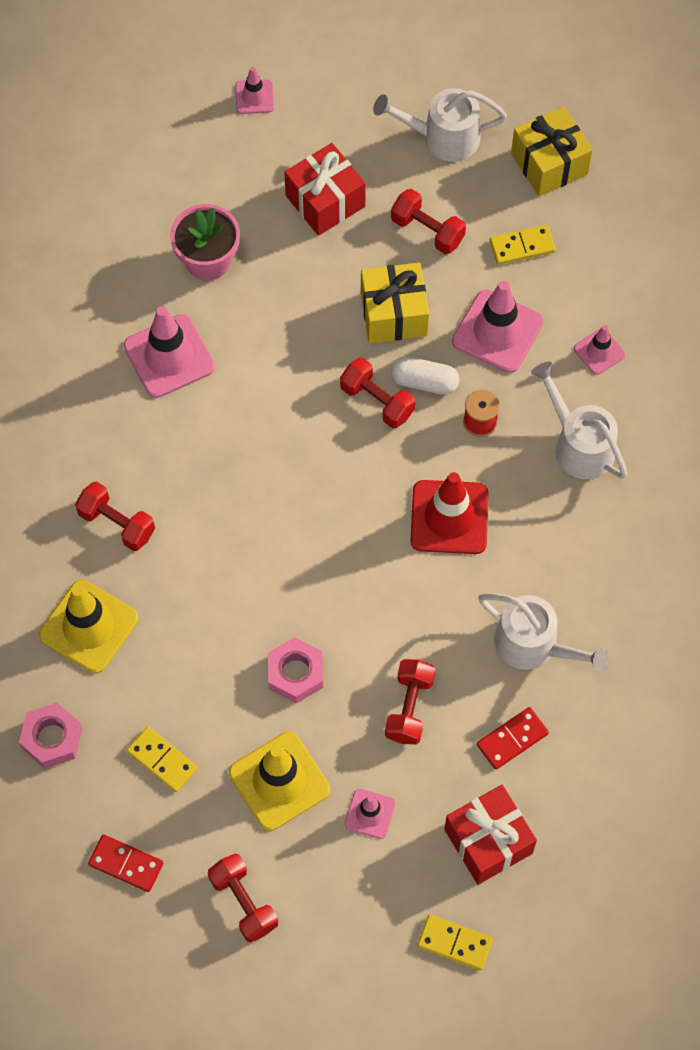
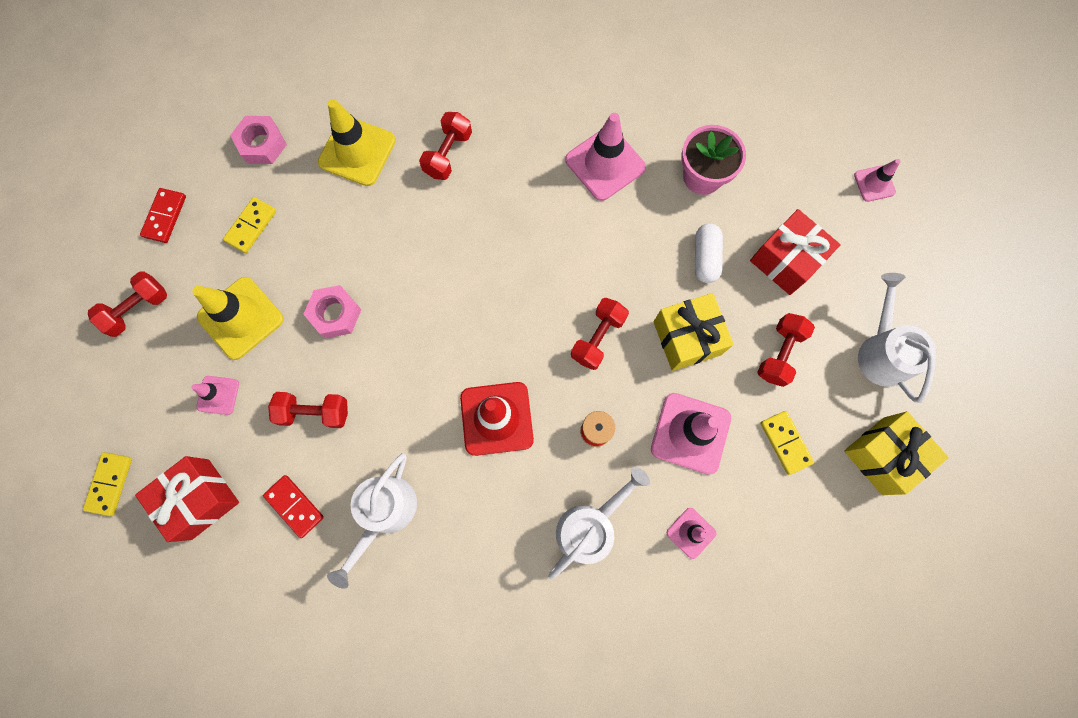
camera: 80 degrees right, 10 degrees up
(424, 382) = (625, 375): white capsule -> white capsule (705, 258)

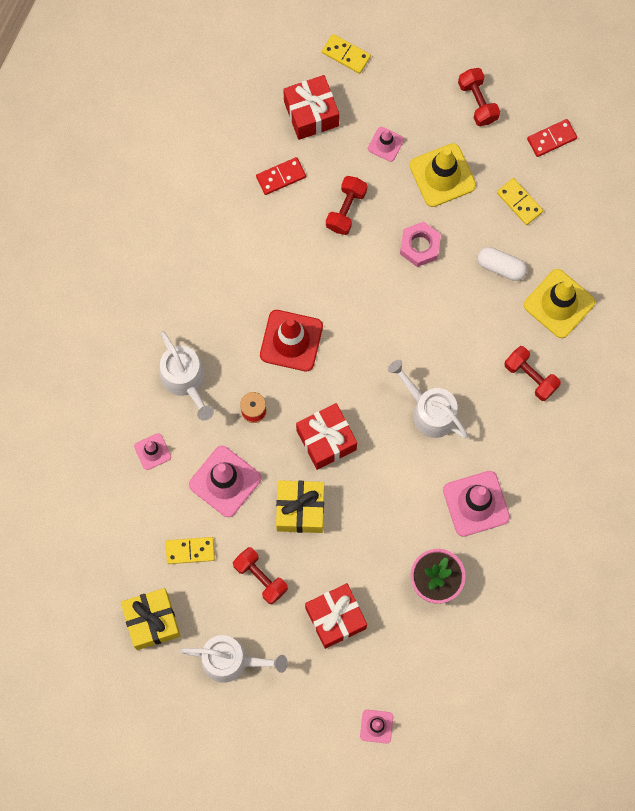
camera: 110 degrees right, 0 degrees up
(165, 216) = (551, 138): red domino -> red domino turned 60 degrees counterclockwise
(262, 144) = (592, 229): pink nut -> none
(384, 513) = (251, 238): white watering can -> white watering can (429, 411)
(598, 338) = (326, 440): red dumbbell -> red gift
(705, 258) = (362, 552): white capsule -> white capsule (501, 267)

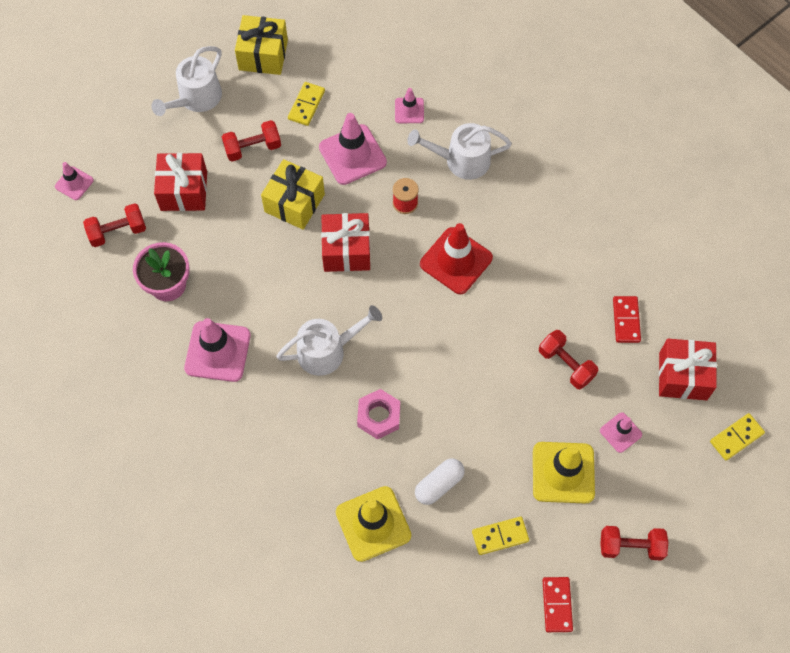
camera: 115 degrees right, 10 degrees down
(420, 246) = (497, 416): pink nut -> pink nut (379, 416)
(530, 376) = (312, 459): red dumbbell -> red dumbbell (117, 231)

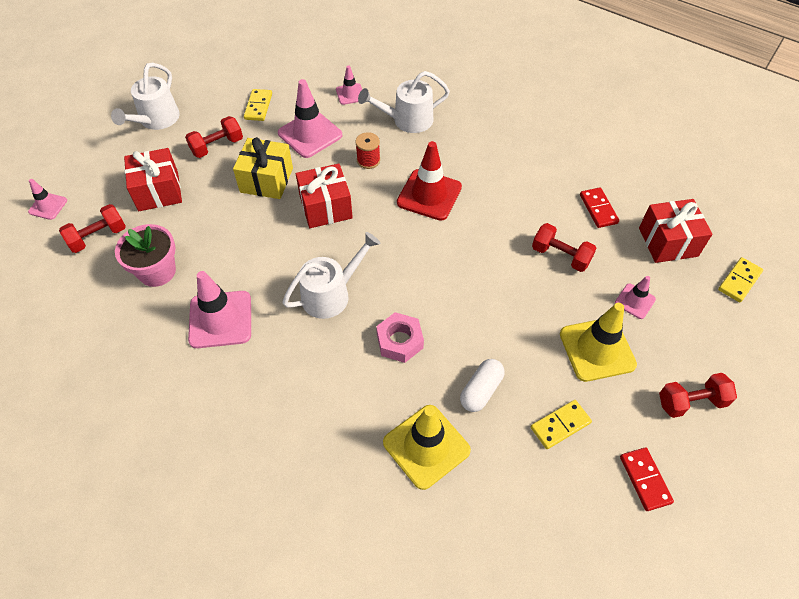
camera: 15 degrees left, 10 degrees down
(263, 55) = (211, 79): yellow gift -> none

